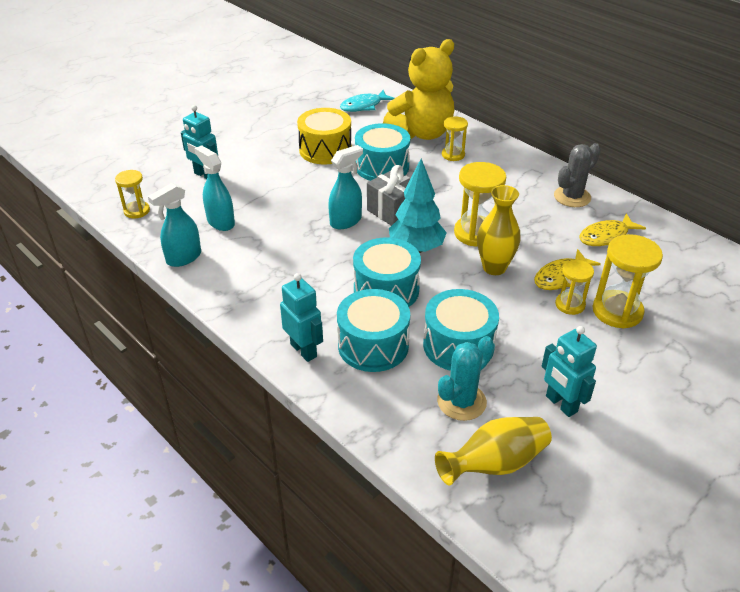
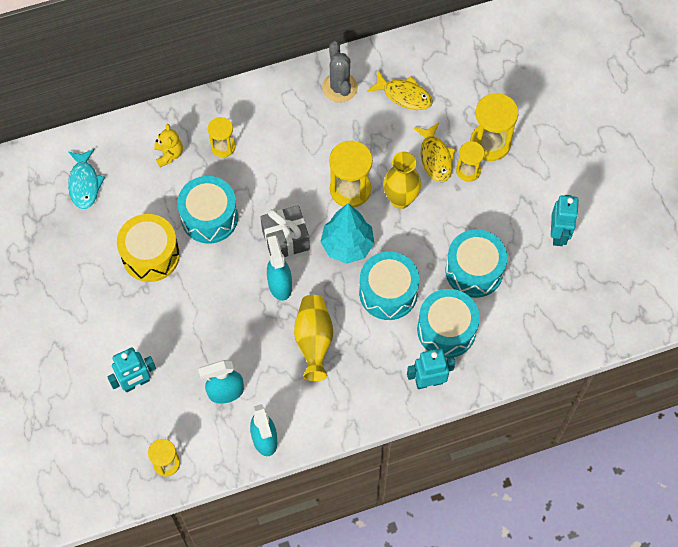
camera: 65 degrees left, 25 degrees up
(422, 133) = (169, 154): yellow teddy bear -> yellow teddy bear, size x0.42
(461, 402) = (528, 296): turquoise cactus -> none
(495, 464) = (589, 303): yellow vase -> yellow vase (314, 341)
(561, 404) = (558, 234): turquoise robot -> turquoise robot turned 75 degrees counterclockwise
(606, 236) = (404, 95): yellow fish -> yellow fish turned 60 degrees counterclockwise

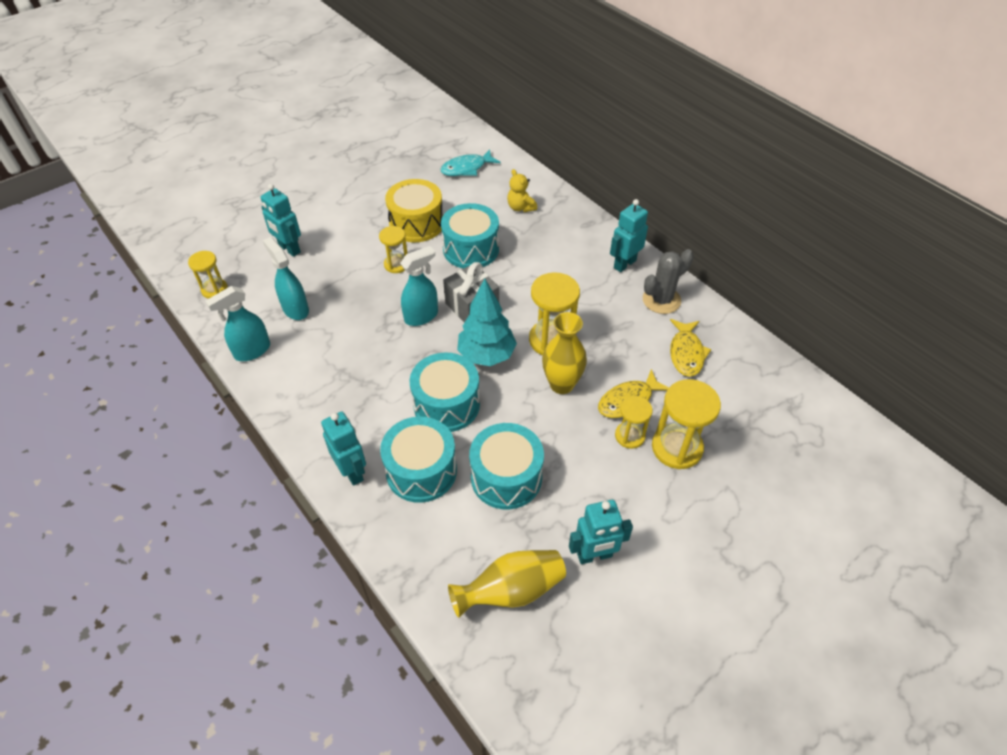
camera: 70 degrees right, 15 degrees down
(169, 154) = (520, 207): yellow teddy bear -> yellow teddy bear turned 90 degrees clockwise
(223, 146) = (547, 238): yellow hourglass -> yellow hourglass (396, 264)
(284, 97) = (624, 264): none -> turquoise robot
(314, 341) = (369, 359): yellow vase -> yellow vase (511, 590)

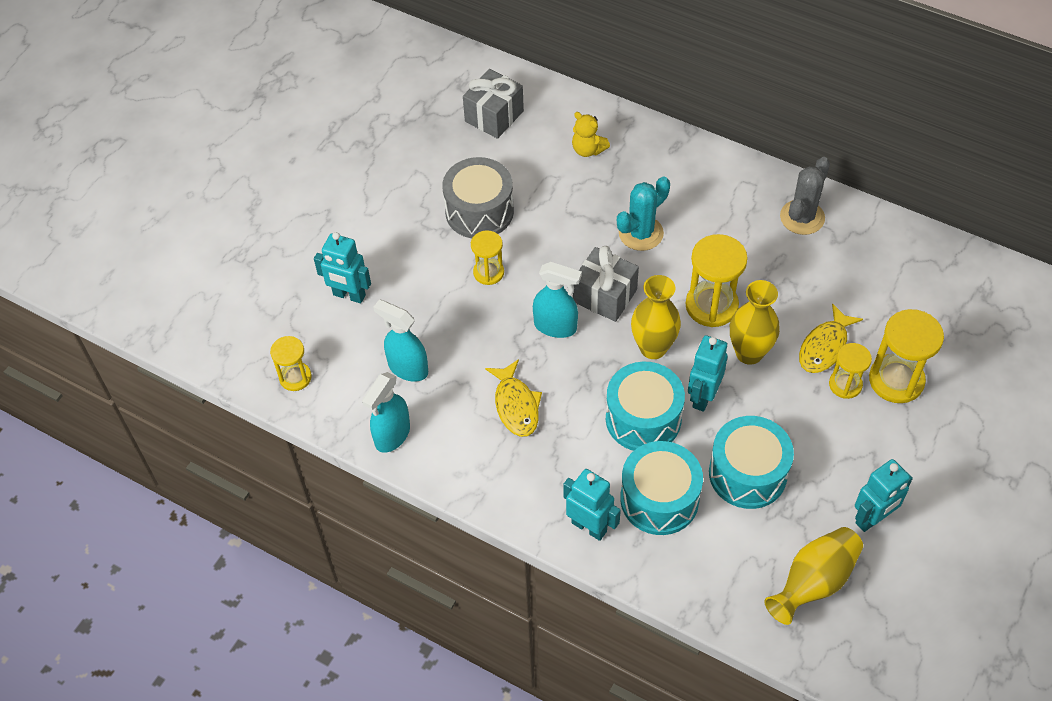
camera: 20 degrees left, 5 degrees up
(416, 224) = (479, 211): yellow drum -> grey drum
(421, 316) = (556, 326): turquoise spray bottle -> turquoise spray bottle turned 75 degrees clockwise
(466, 168) = (494, 116): turquoise fish -> grey gift
(471, 249) = (562, 224): turquoise drum -> none
(486, 355) = (653, 348): turquoise tree -> yellow vase
(526, 273) = (641, 233): none -> turquoise cactus
(624, 264) = (741, 185): turquoise robot -> turquoise robot (703, 396)
(686, 353) = (857, 272): yellow fish -> yellow fish (516, 405)

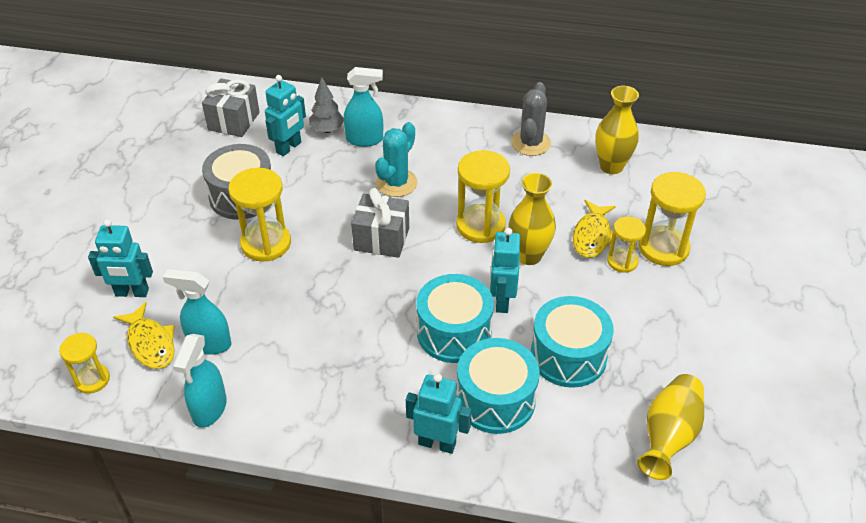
camera: 20 degrees left, 10 degrees down
(488, 272) = (266, 243): yellow hourglass -> yellow hourglass, size x1.66
(516, 405) = (328, 351): yellow fish -> yellow fish (150, 343)
(556, 326) = (344, 274): turquoise spray bottle -> turquoise spray bottle (365, 139)
(588, 150) = (327, 130): yellow teddy bear -> grey tree
(653, 348) = (441, 271): yellow vase -> yellow vase (611, 166)
(872, 518) = (695, 365): turquoise robot -> turquoise robot (289, 147)

